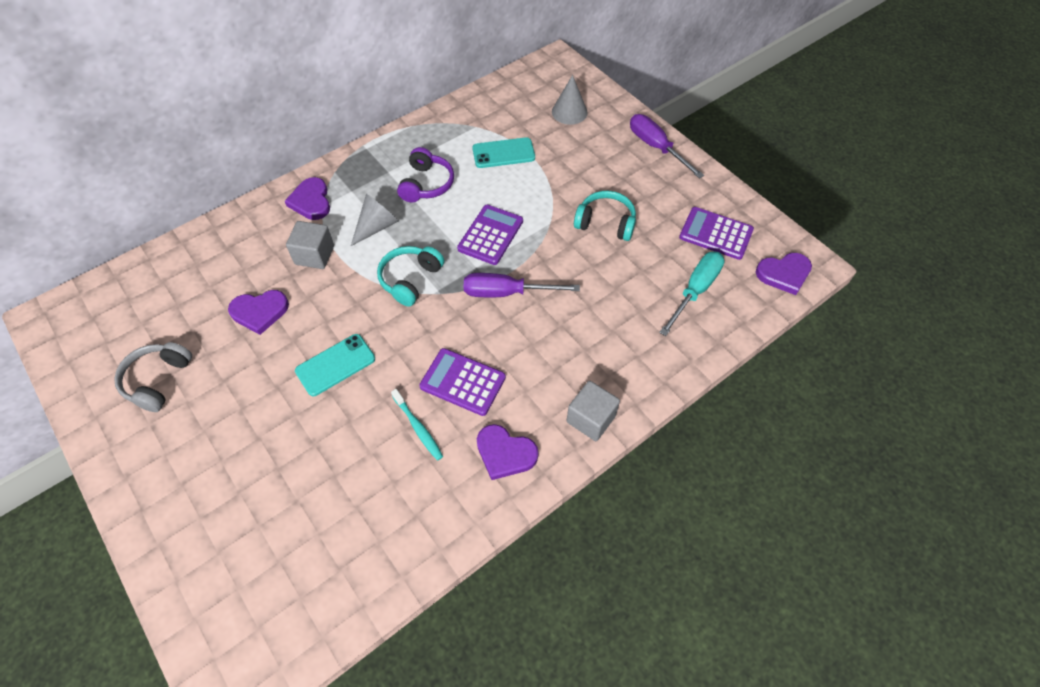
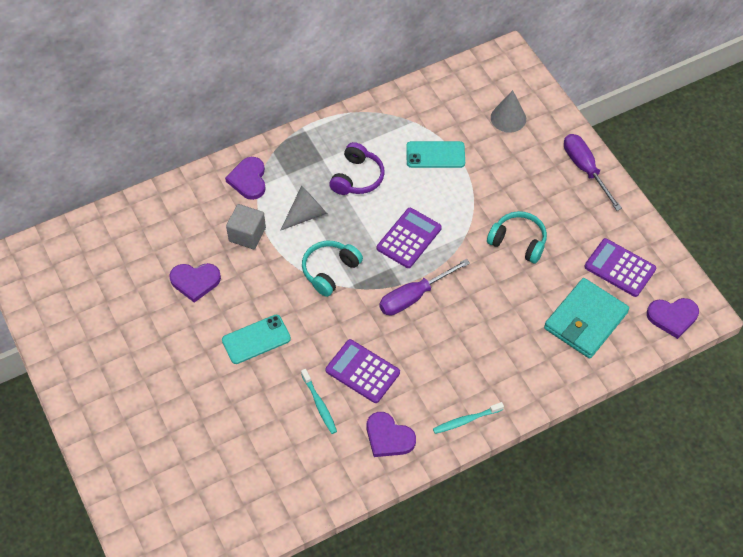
camera: 10 degrees right, 0 degrees up
(158, 380) = (107, 330): grey headphones -> none
(506, 293) = (414, 296): purple screwdriver -> purple screwdriver turned 45 degrees counterclockwise
(591, 419) = (466, 420): grey cube -> turquoise toothbrush
(695, 291) = (585, 320): turquoise screwdriver -> turquoise wallet

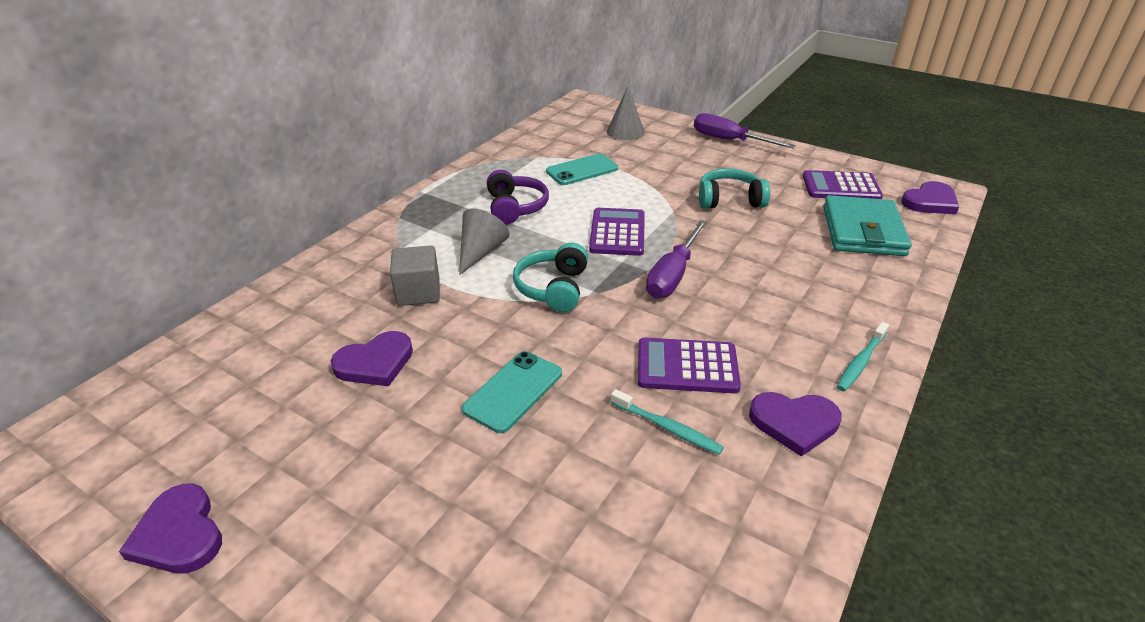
camera: 30 degrees left, 20 degrees down
(248, 180) = (385, 247): purple heart -> purple heart (179, 534)

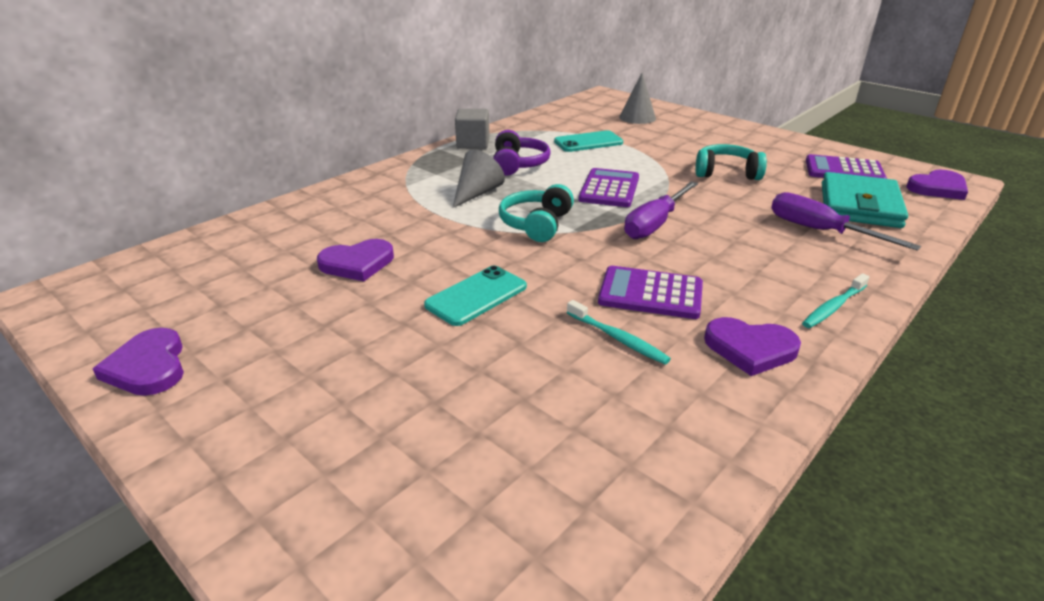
camera: 10 degrees right, 5 degrees down
(418, 292) = (412, 217): grey cube -> grey cube (473, 143)
(729, 140) = (737, 130): purple screwdriver -> purple screwdriver (820, 231)

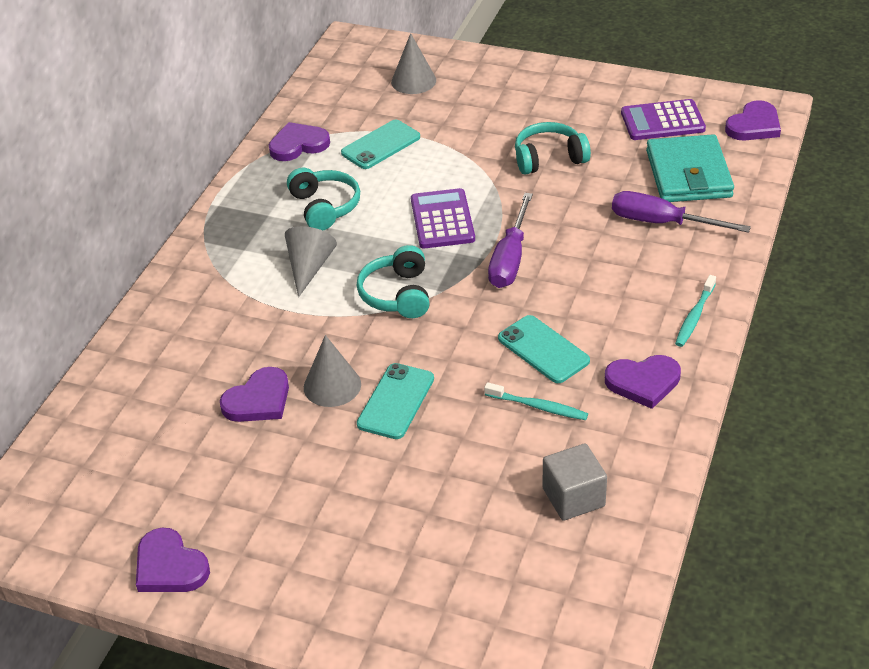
camera: 20 degrees left, 10 degrees up
(428, 270) = (332, 385): none -> grey cone
(473, 143) = (250, 184): grey cube -> grey cube (573, 497)
(518, 164) = (324, 207): purple headphones -> turquoise headphones
(526, 131) = (298, 145): none -> purple heart
(650, 293) = (543, 349): purple calculator -> turquoise phone

